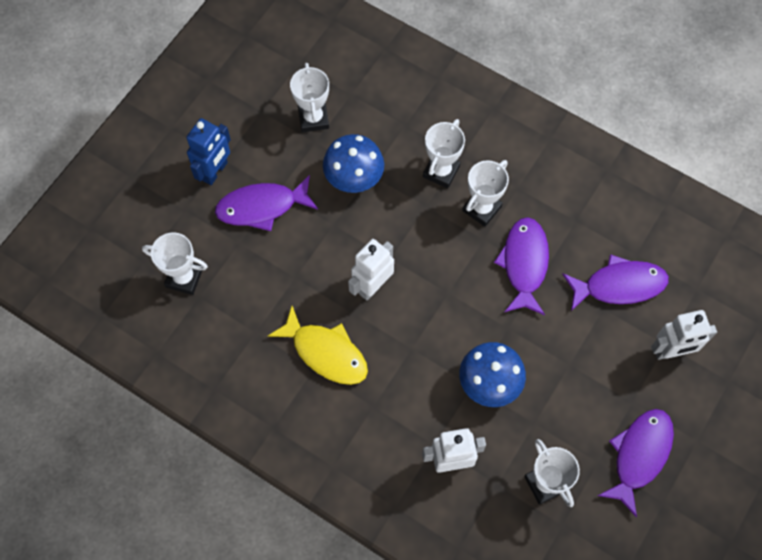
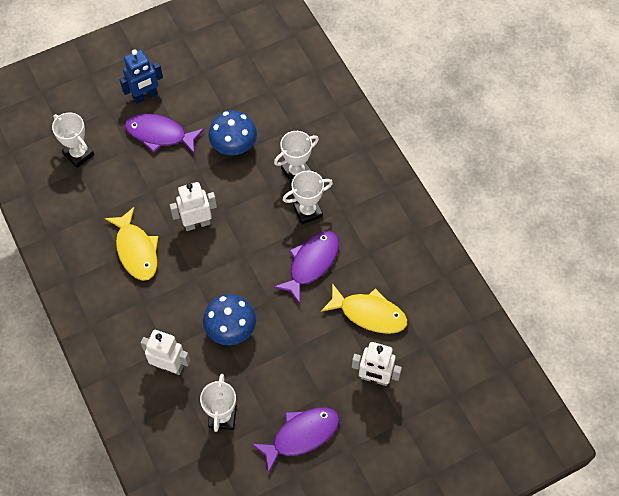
camera: 30 degrees right, 5 degrees down
(313, 118) = (234, 94): white trophy -> none
(619, 285) = (369, 313): purple fish -> yellow fish

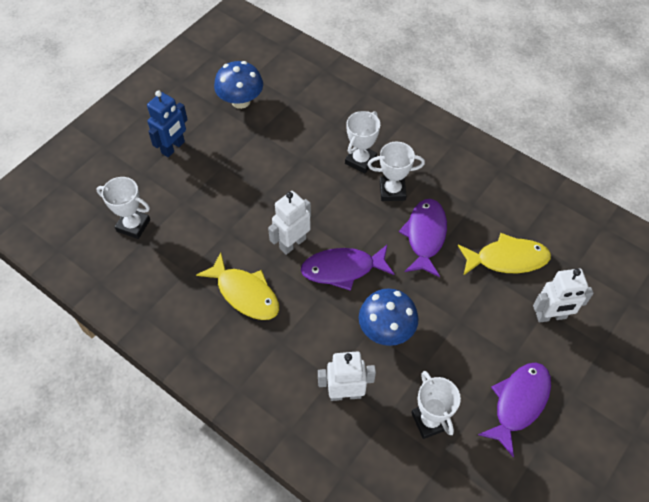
camera: 25 degrees left, 5 degrees down
(159, 134) = (207, 176): purple fish -> purple fish (342, 269)
(234, 146) = (287, 160): blue mushroom -> blue mushroom (241, 101)
(307, 211) = (392, 191): white trophy -> white trophy turned 45 degrees clockwise

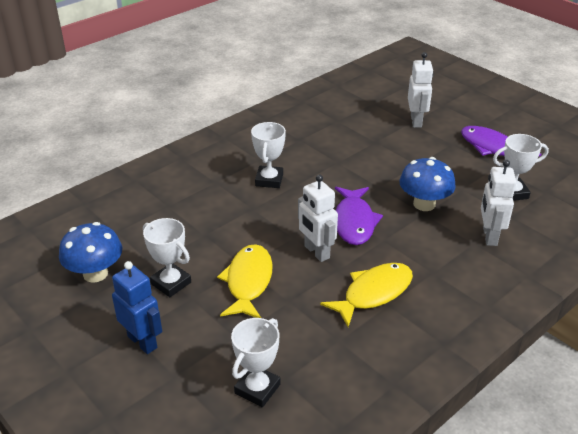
camera: 80 degrees left, 20 degrees down
(360, 160) = (224, 194): white trophy -> white trophy (171, 283)
(425, 236) = (326, 169): purple fish -> none
(507, 259) = (359, 131): yellow fish -> yellow fish (248, 282)

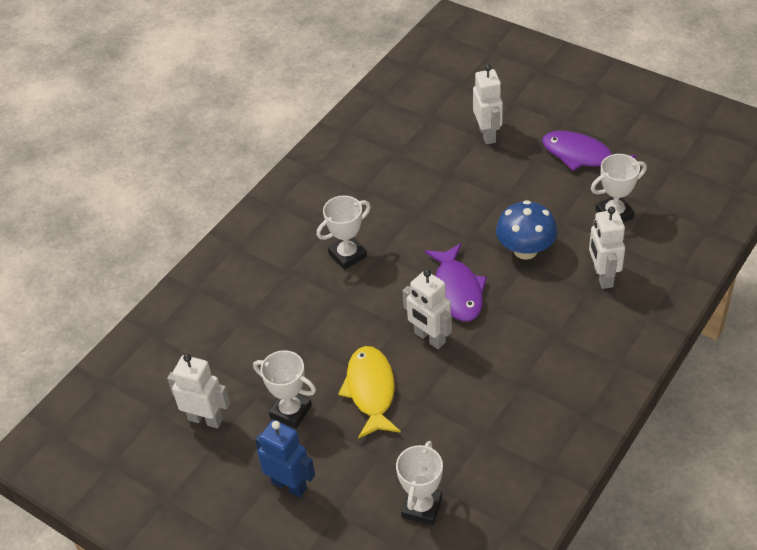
camera: 10 degrees left, 10 degrees up
(95, 274) = (205, 419): blue mushroom -> white robot
(269, 180) = (347, 255): white trophy -> white trophy turned 60 degrees clockwise
(373, 293) = (502, 374): yellow fish -> none

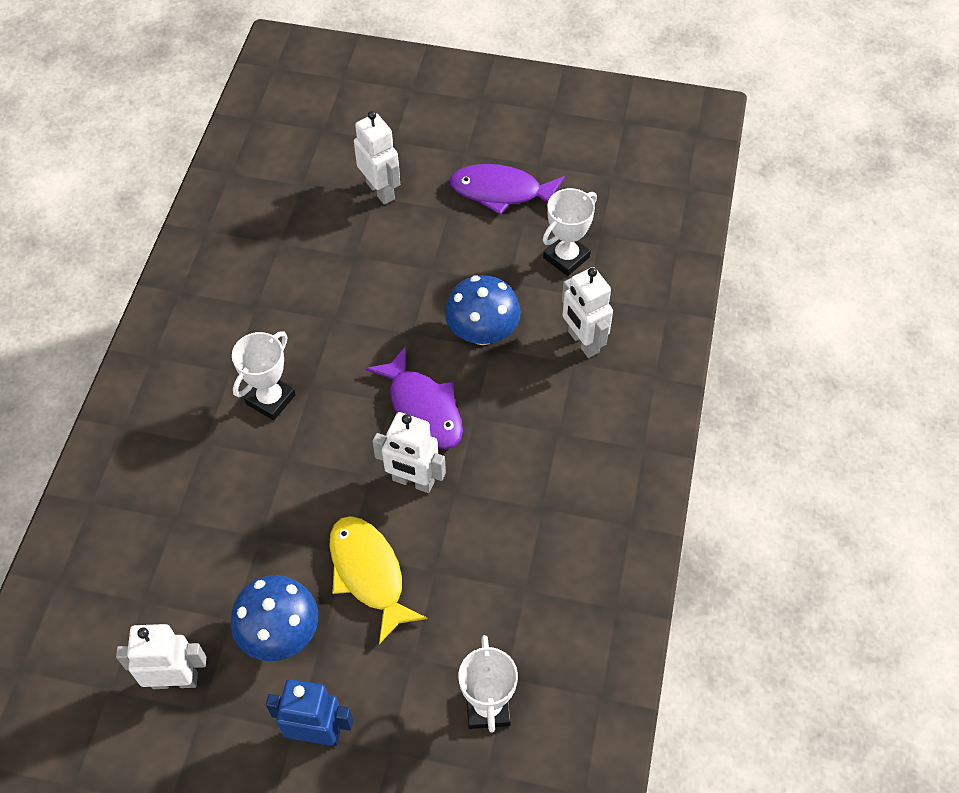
camera: 25 degrees left, 10 degrees up
(290, 411) = (280, 633): white trophy -> blue mushroom

